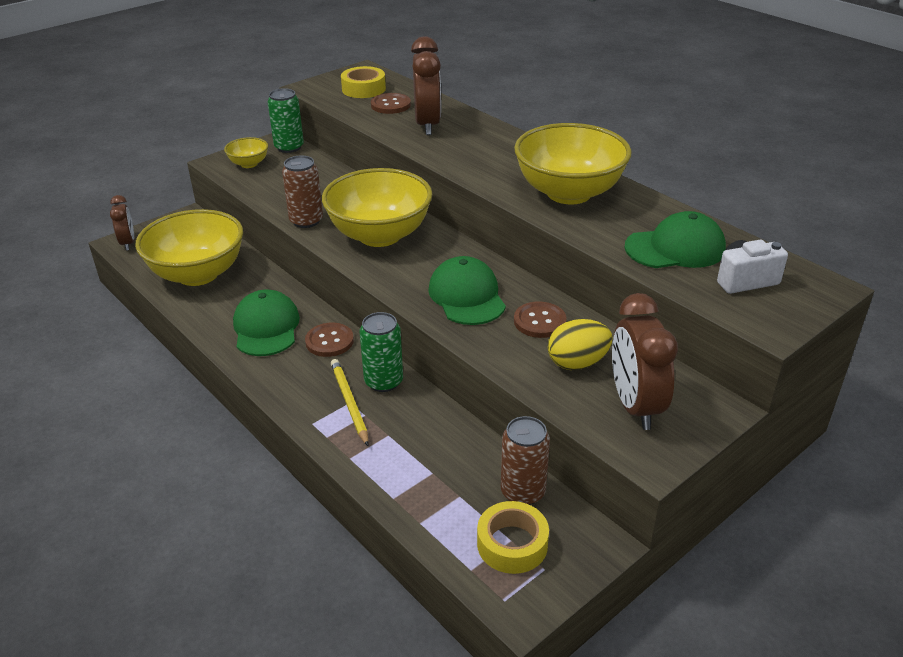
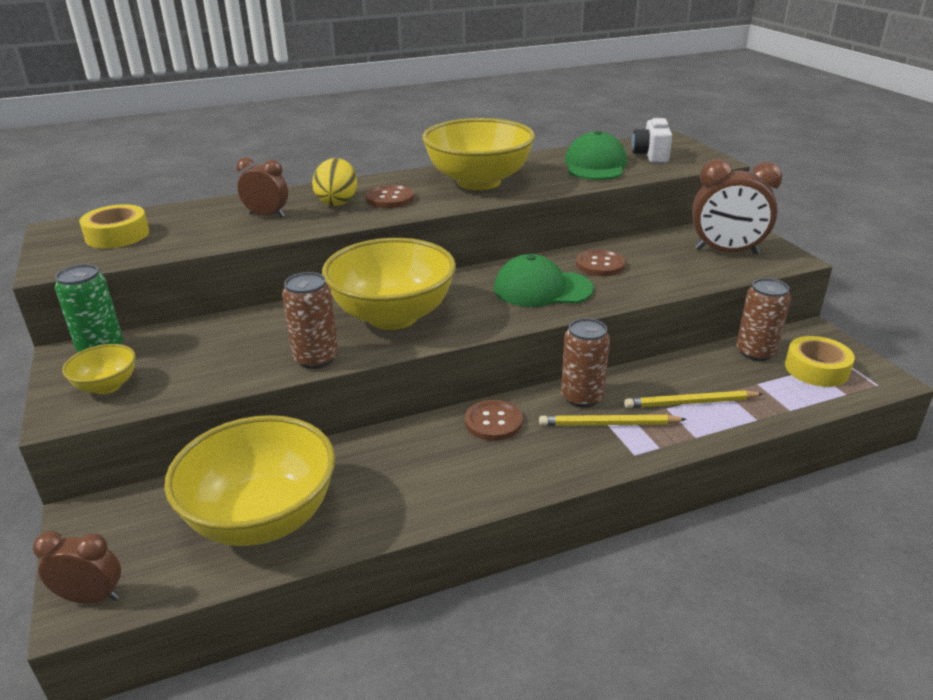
camera: 70 degrees left, 5 degrees down
(266, 327) = (437, 467): green cap -> none
(383, 381) = (582, 397): green can -> brown can
(390, 105) = (188, 226): brown button -> brown button (390, 198)
(402, 450) = (690, 403): none -> yellow pencil
(427, 125) = (267, 215): brown clock -> brown clock, size x0.59
(577, 363) = (666, 261): yellow egg -> yellow egg (337, 202)

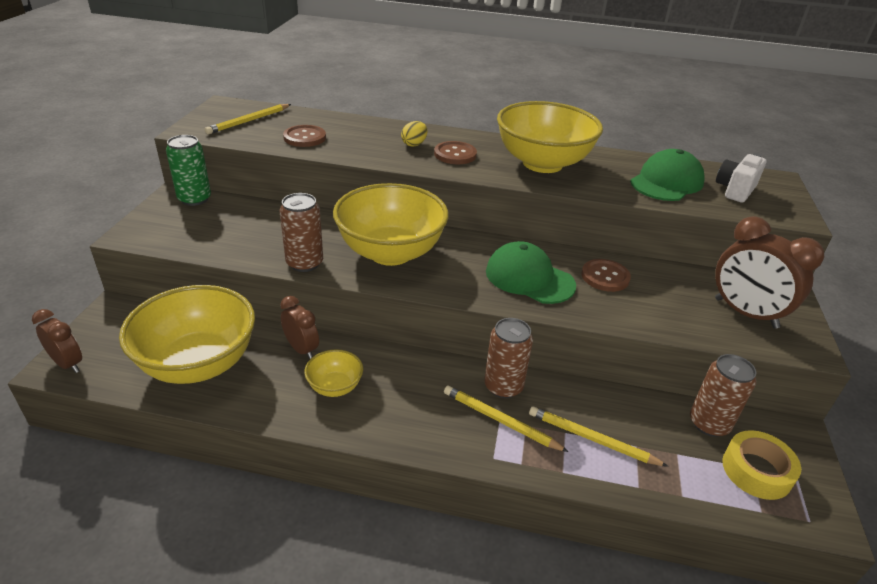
camera: 30 degrees right, 5 degrees up
(107, 386) = (170, 227): yellow bowl -> yellow bowl (335, 387)
(117, 235) = (249, 121): yellow tape -> yellow pencil
(267, 215) = (354, 138): brown clock -> brown clock (301, 349)
(337, 202) = (414, 144): yellow egg -> yellow egg, size x0.63
(493, 422) = (414, 372): brown button -> brown button (304, 137)

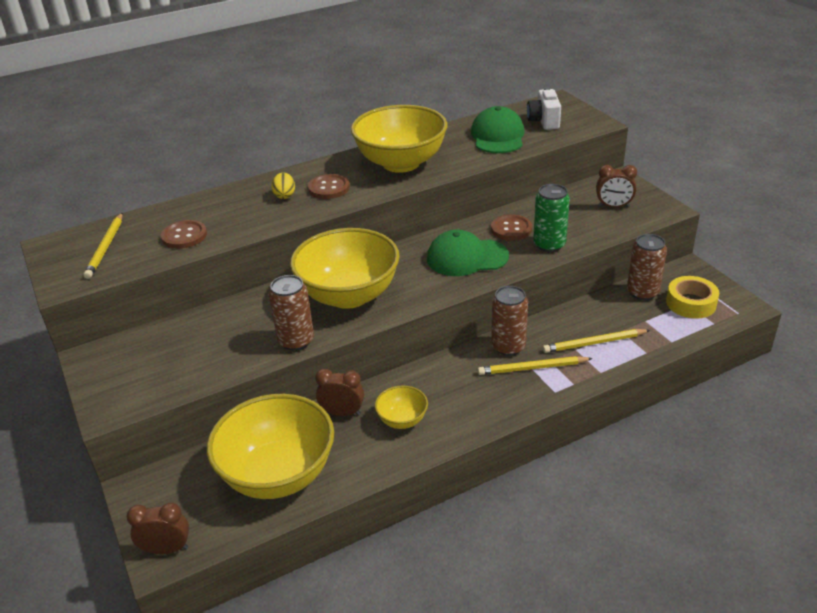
camera: 35 degrees left, 0 degrees up
(194, 199) = (115, 349): green can -> green can (549, 244)
(745, 313) = (613, 206): brown clock -> brown clock, size x0.59

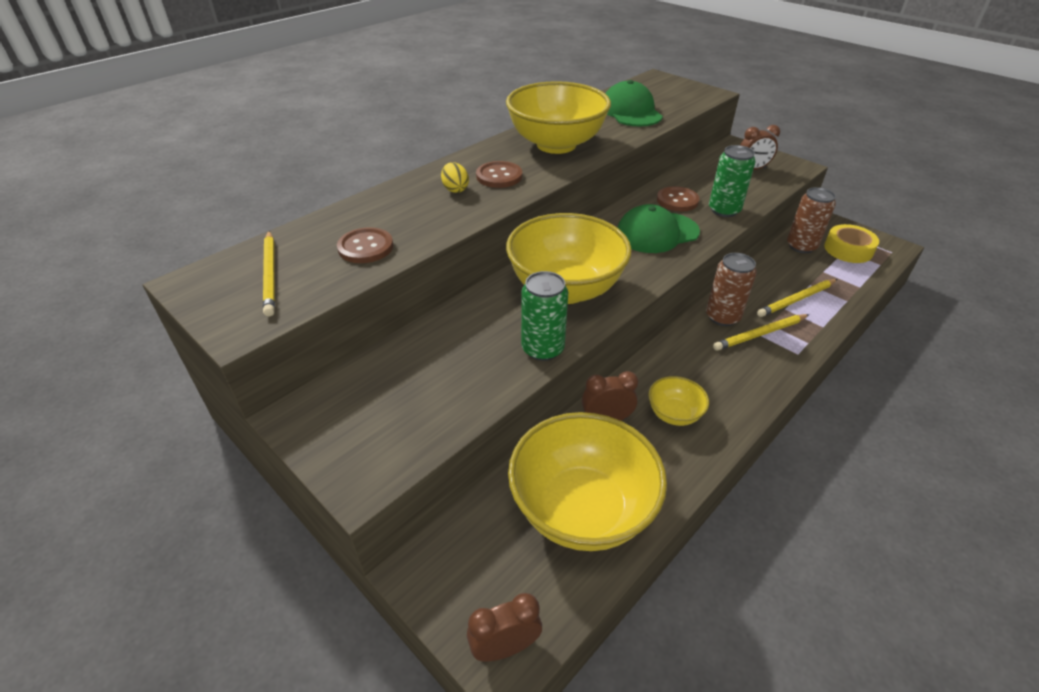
camera: 20 degrees left, 5 degrees up
(296, 341) = (542, 349): brown can -> green can
(544, 121) = (662, 95): white camera -> none

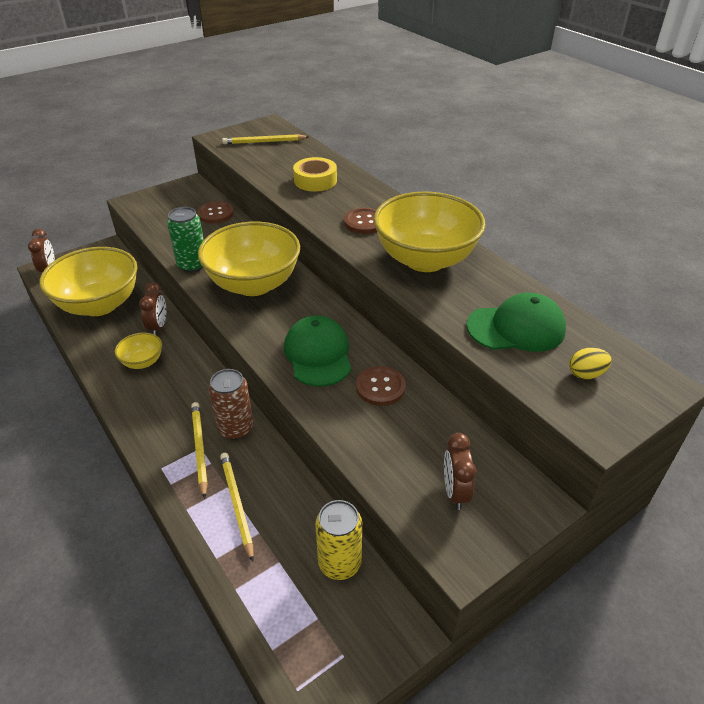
camera: 100 degrees right, 0 degrees up
(365, 247) = (279, 168): brown button -> brown button (215, 214)
(455, 189) = (347, 201): yellow egg -> yellow egg (586, 374)
(724, 210) = (349, 422): green can -> none
(801, 246) = (339, 563): brown can -> yellow can
(848, 250) = (318, 623): yellow tape -> yellow tape (315, 180)

